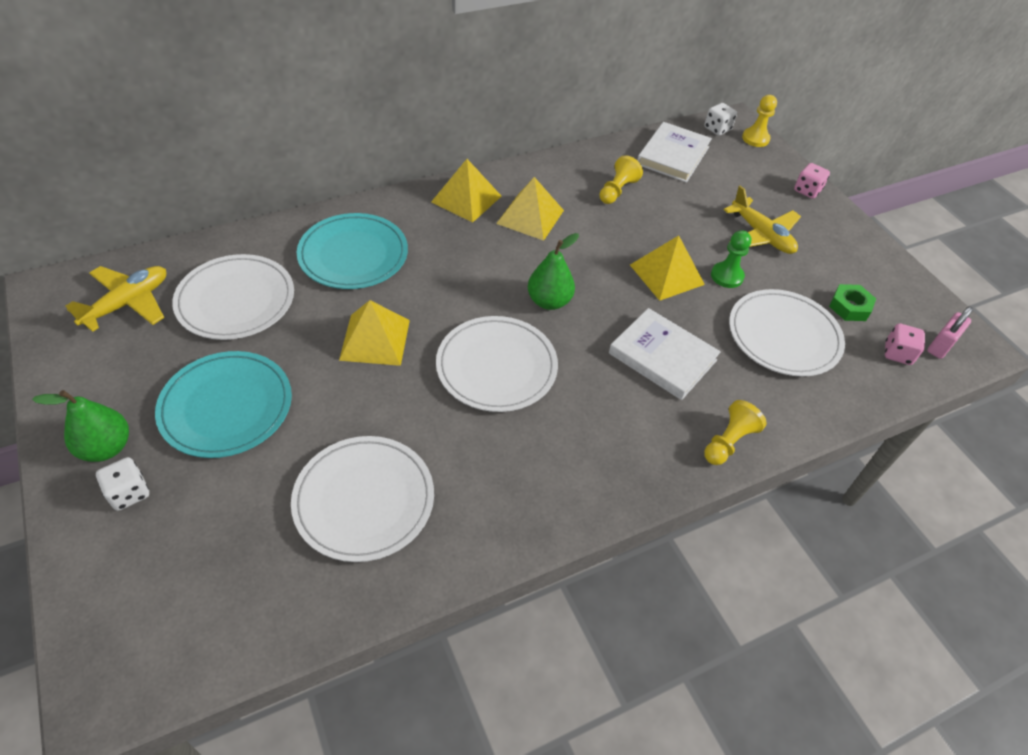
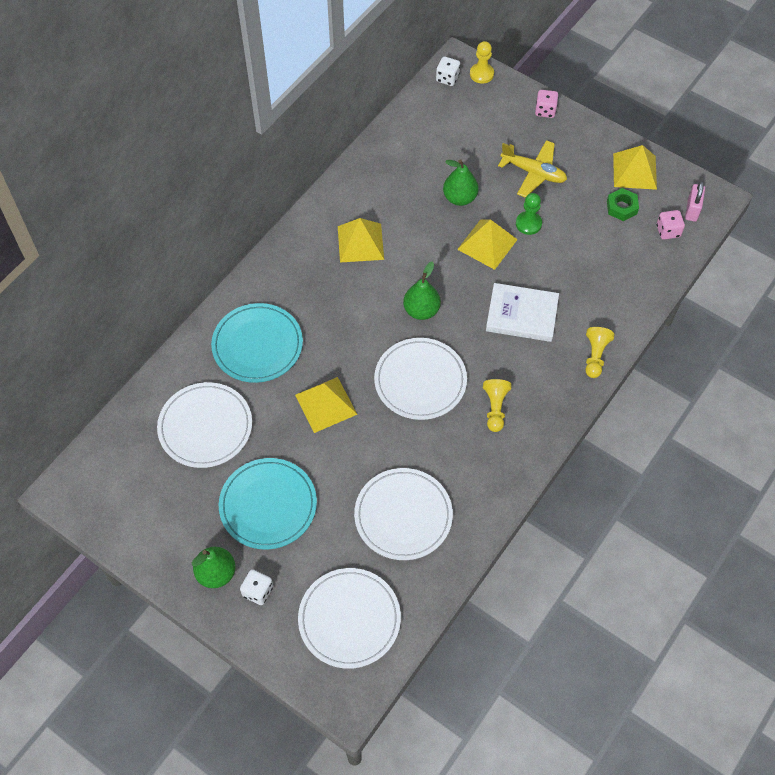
camera: 25 degrees left, 10 degrees up
(128, 303) = (131, 471): yellow plane -> none
(466, 199) = (302, 250): yellow pyramid -> yellow pyramid (634, 171)
(617, 190) = (408, 183): yellow pawn -> yellow pawn (495, 408)
(663, 223) = (459, 198): none -> green pear
(673, 156) = (429, 125): white book -> none
(784, 336) = (590, 255): white plate -> white plate (349, 619)

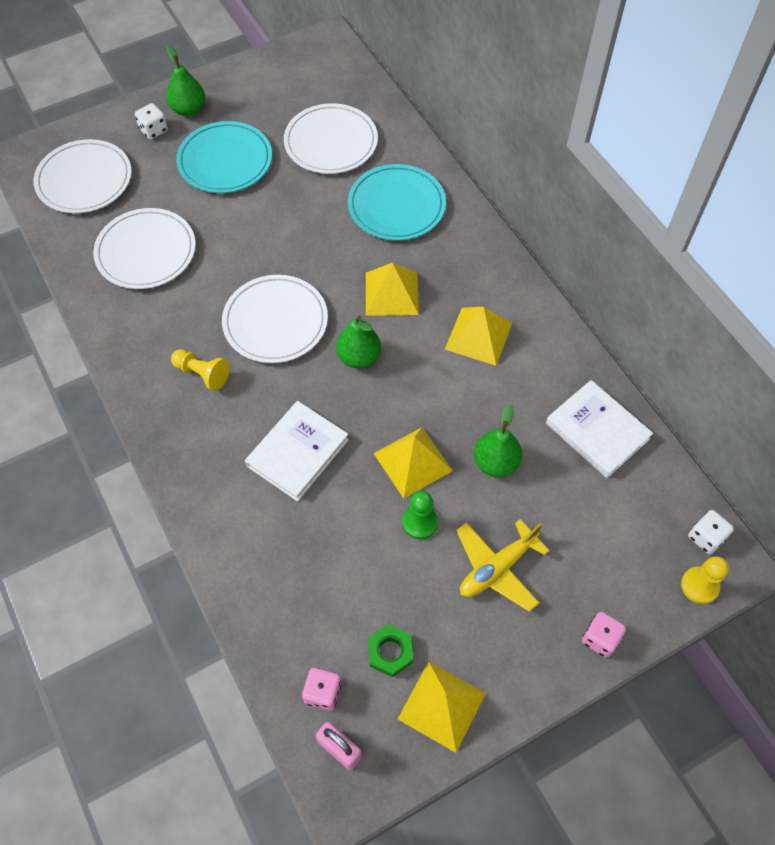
camera: 115 degrees right, 0 degrees up
(326, 404) = (298, 235): yellow pyramid -> yellow pyramid (391, 293)
(402, 151) = (597, 431): none -> white book
(595, 356) = (201, 503): yellow pawn -> none

